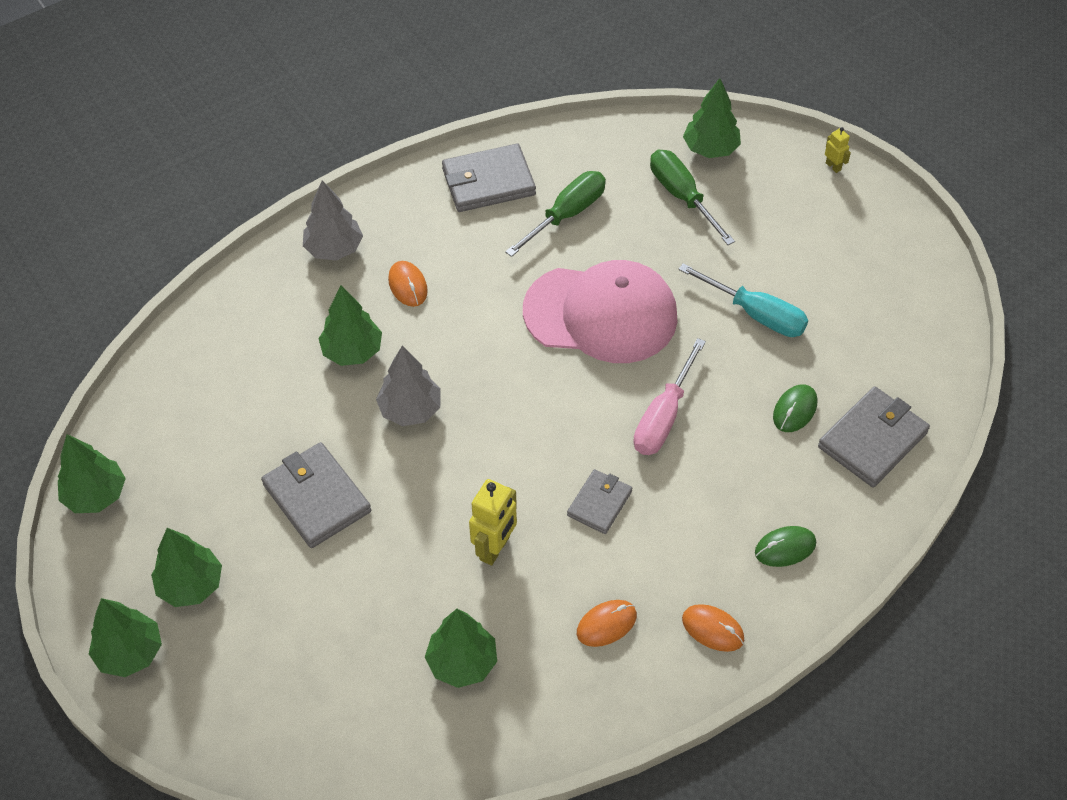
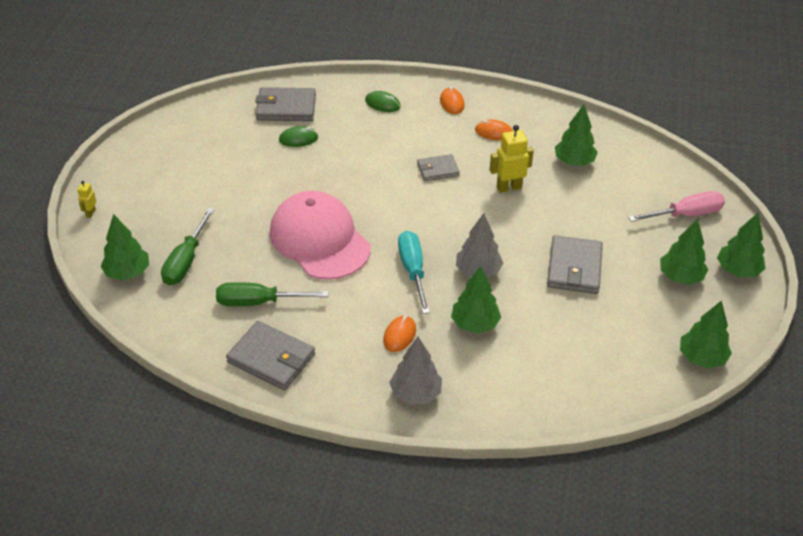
camera: 135 degrees left, 10 degrees down
(664, 416) = (359, 178): pink screwdriver -> pink screwdriver (685, 214)
(755, 314) = (249, 183): turquoise screwdriver -> turquoise screwdriver (413, 271)

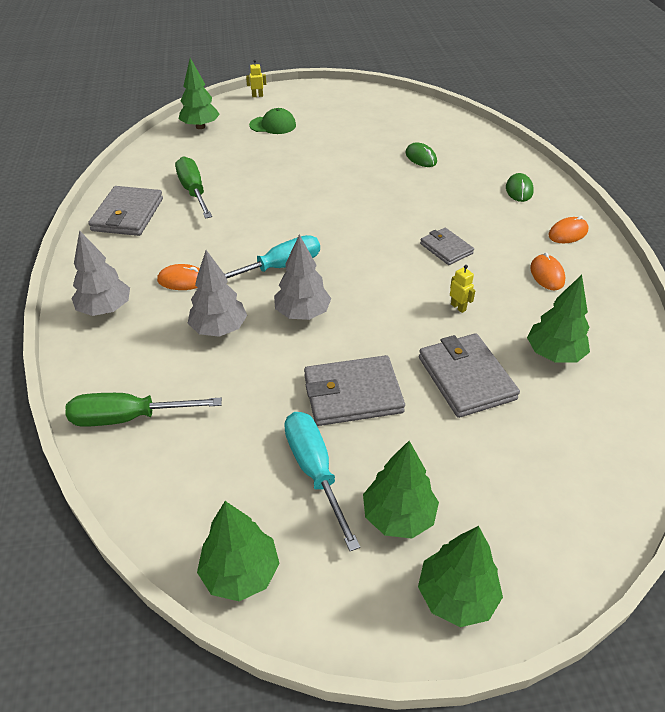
camera: 70 degrees right, 0 degrees up
(167, 217) = (273, 125): none -> green cap
(186, 261) = (226, 146): green screwdriver -> green screwdriver (129, 418)
(286, 108) = (458, 141): grey wallet -> grey wallet (466, 378)
(319, 240) = (290, 202): pink cap -> none
(475, 324) = (219, 329): green tree -> grey tree
(508, 187) = (458, 307): yellow robot -> yellow robot, size x0.53
(635, 305) = (315, 471): none -> turquoise screwdriver
(685, 214) = (540, 500): pink screwdriver -> none

